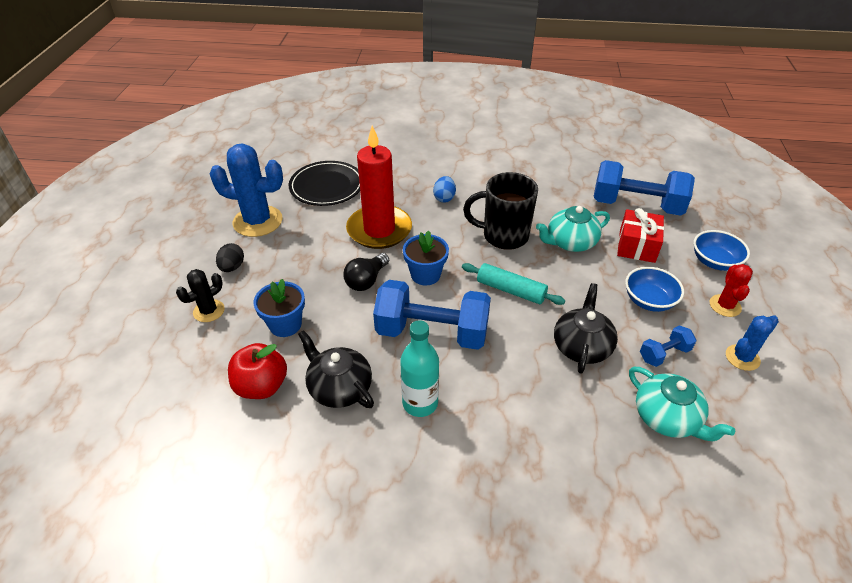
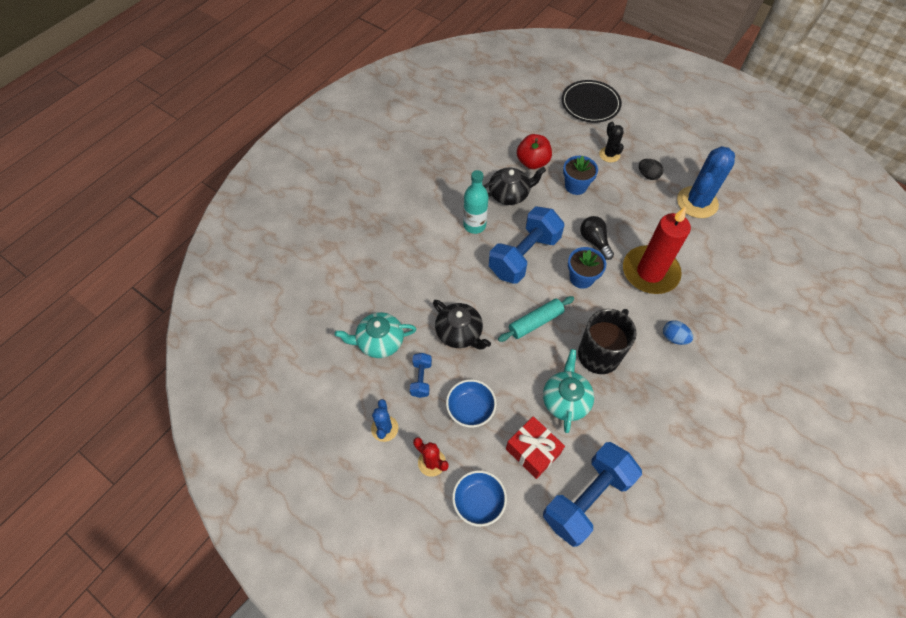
camera: 120 degrees right, 15 degrees up
(327, 186) = (729, 260): black plate -> black plate (590, 104)

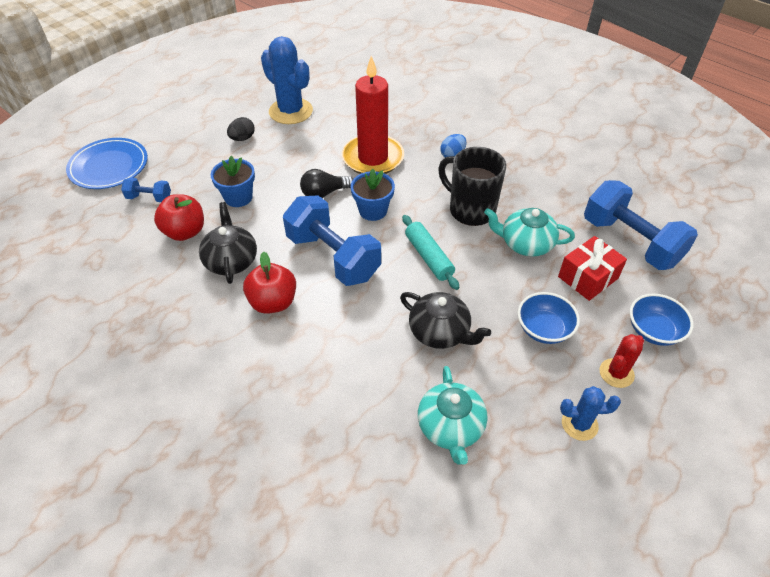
camera: 85 degrees left, 10 degrees down
(421, 379) = (506, 378): blue dumbbell -> blue dumbbell (149, 198)
(459, 333) = (440, 332): black teapot -> black teapot turned 75 degrees clockwise
(474, 225) = (273, 302): turquoise bottle -> red apple
(590, 104) = (109, 166): black plate -> blue plate
(609, 154) = (200, 163): black cactus -> none

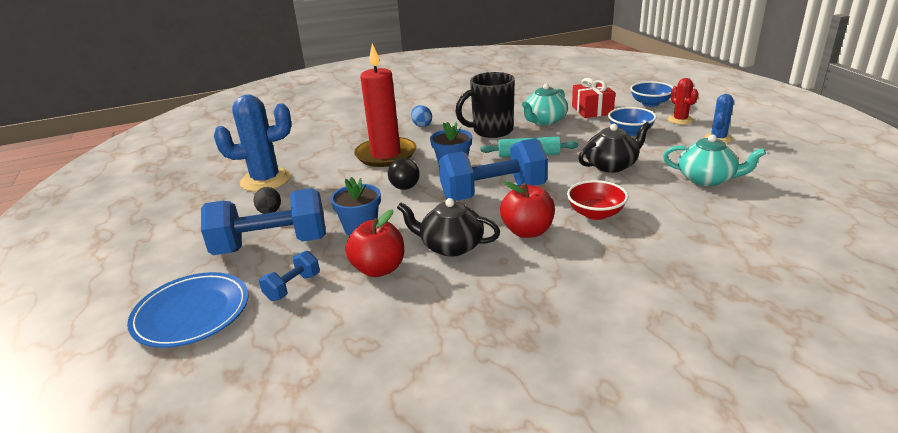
camera: 60 degrees left, 20 degrees down
(326, 343) = (595, 213): none -> red bowl
(630, 242) = (569, 93): blue dumbbell -> blue dumbbell (271, 245)

